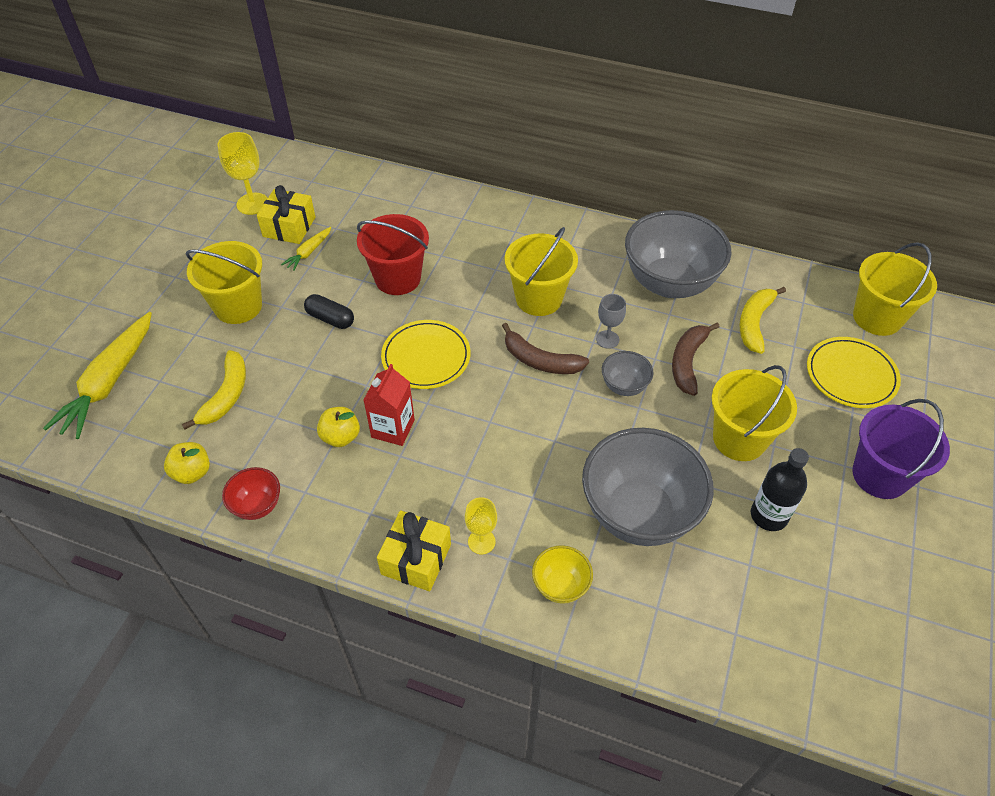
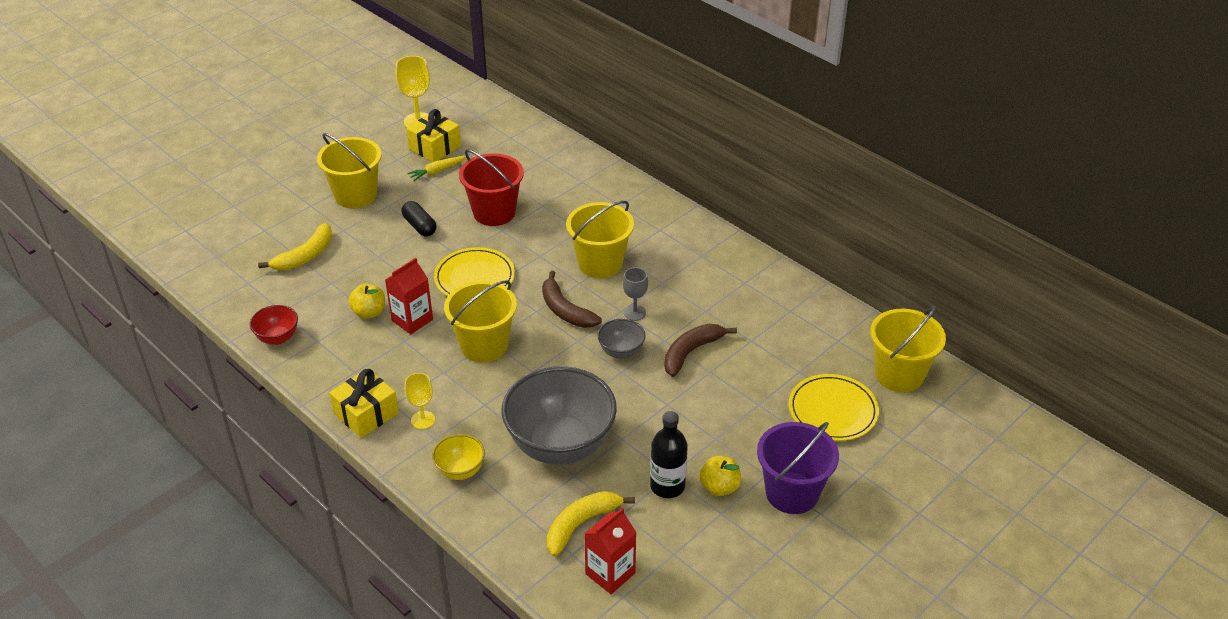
camera: 25 degrees right, 10 degrees down
(109, 383) = (228, 220): yellow carrot -> none
(192, 472) = (247, 300): yellow apple -> yellow apple (719, 487)
(669, 283) = (725, 287): grey bowl -> none
(739, 439) = (689, 423): yellow bucket -> yellow bucket (484, 345)
(754, 323) = (777, 342): yellow banana -> yellow banana (581, 524)
(787, 640) = (610, 573): none -> red carton

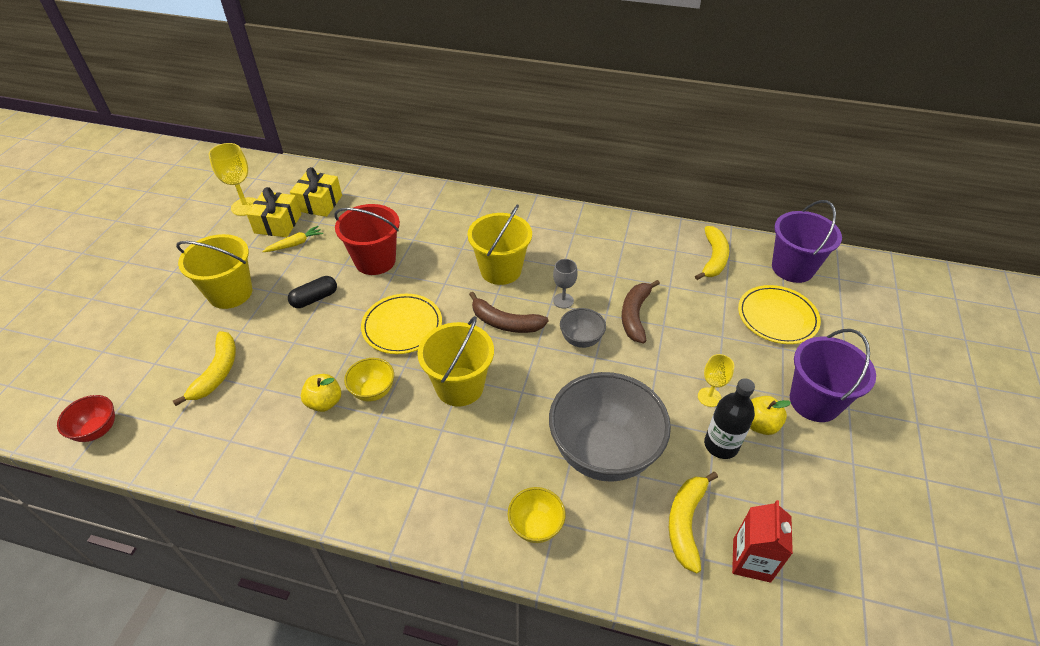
camera: 30 degrees left, 5 degrees up
(278, 338) = (244, 472): red bowl -> red bowl (97, 430)
(366, 413) = (397, 511): yellow gift -> yellow gift (319, 203)
(412, 320) = (373, 391): red carton -> yellow bowl
(419, 226) = (315, 299): black capsule -> black capsule turned 60 degrees counterclockwise
(423, 420) = (459, 490): yellow goblet -> yellow goblet (709, 397)
(437, 171) = (295, 244): yellow carrot -> yellow carrot turned 150 degrees counterclockwise
(822, 333) = (713, 258): none -> yellow banana
(899, 374) = (792, 268): yellow bucket -> purple bucket

